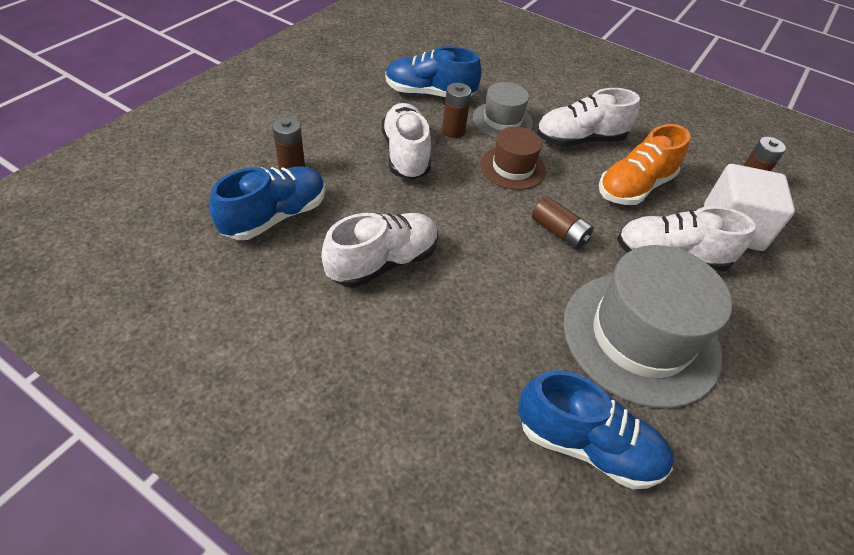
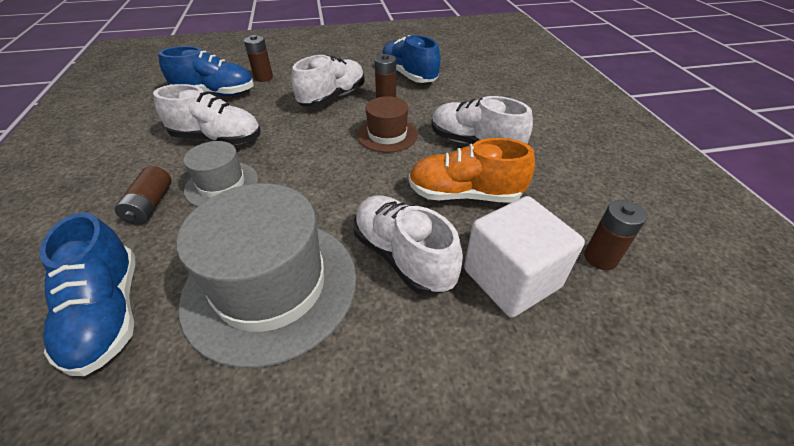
camera: 50 degrees right, 5 degrees down
(502, 121) = (432, 108): grey hat -> grey hat (222, 184)
(559, 232) = (345, 186): brown battery -> brown battery (150, 205)

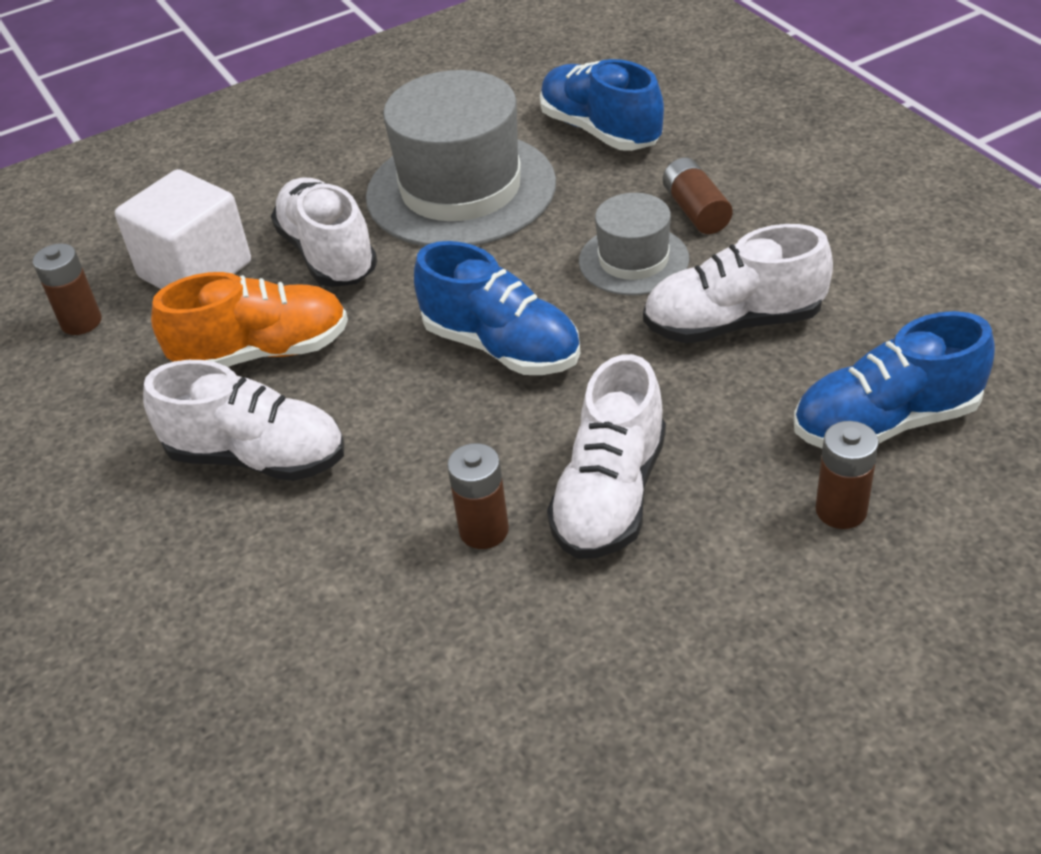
camera: 165 degrees right, 0 degrees up
(387, 135) = (431, 427): brown hat -> none
(402, 256) = (328, 254): white shoe -> white shoe turned 150 degrees counterclockwise
(408, 75) = (469, 650): blue shoe -> blue shoe (502, 347)

